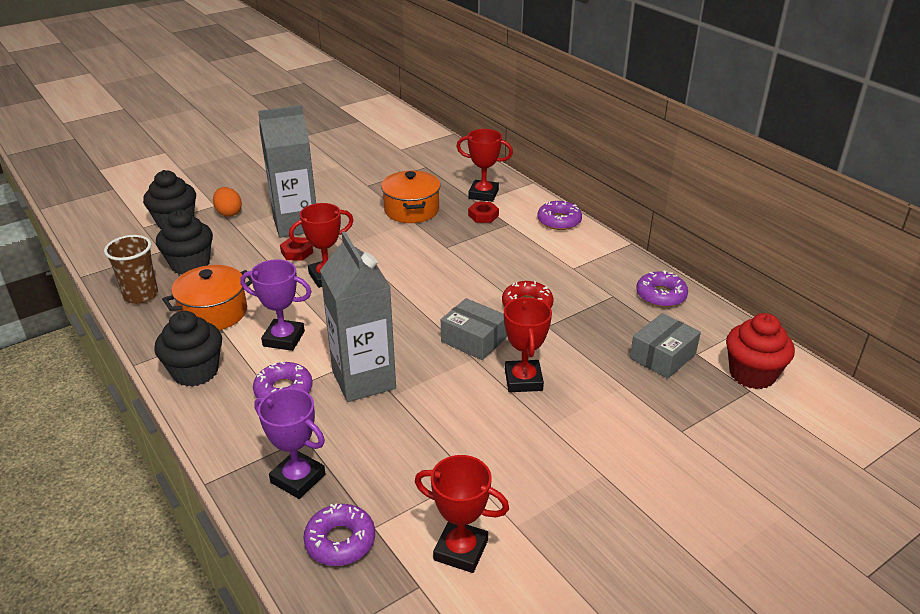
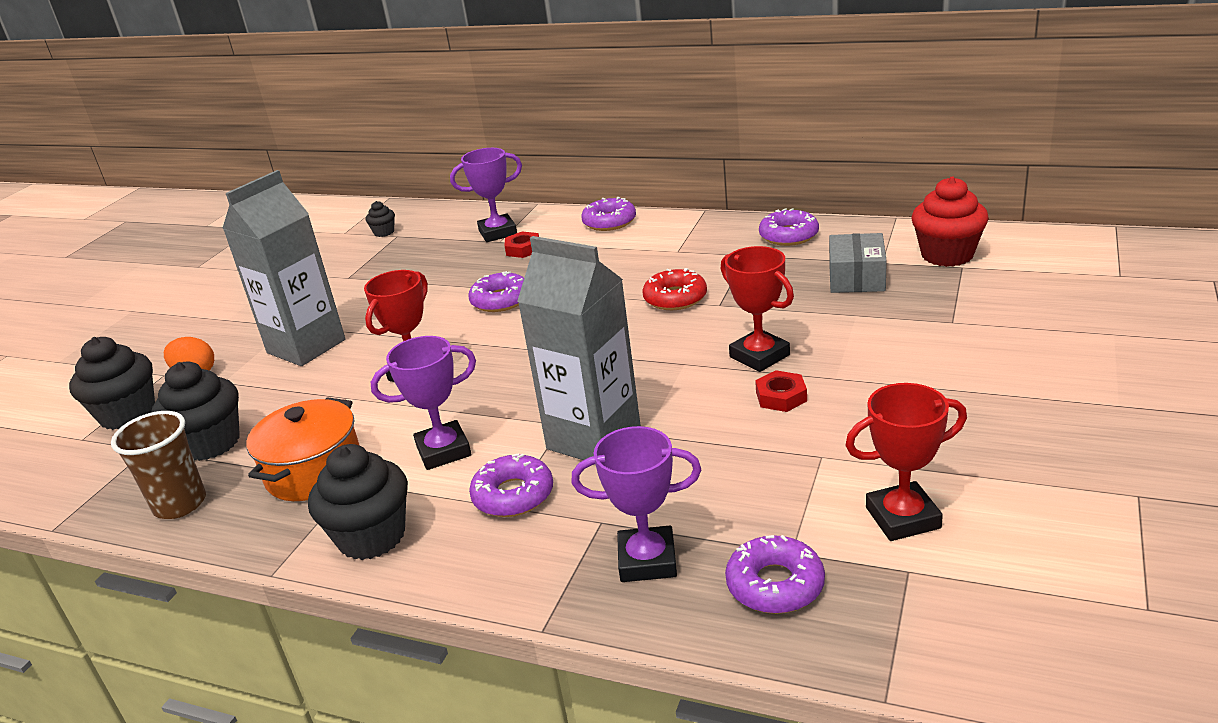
camera: 30 degrees left, 5 degrees down
(297, 252) = (344, 369): red nut -> red nut (781, 396)
(411, 210) = (434, 277): orange pot -> none
(421, 160) = (384, 232): none -> black cupcake
(427, 249) = (501, 300): none -> purple donut
(474, 339) = (662, 349): grey box -> none
(483, 194) = (498, 232): red trophy -> purple trophy

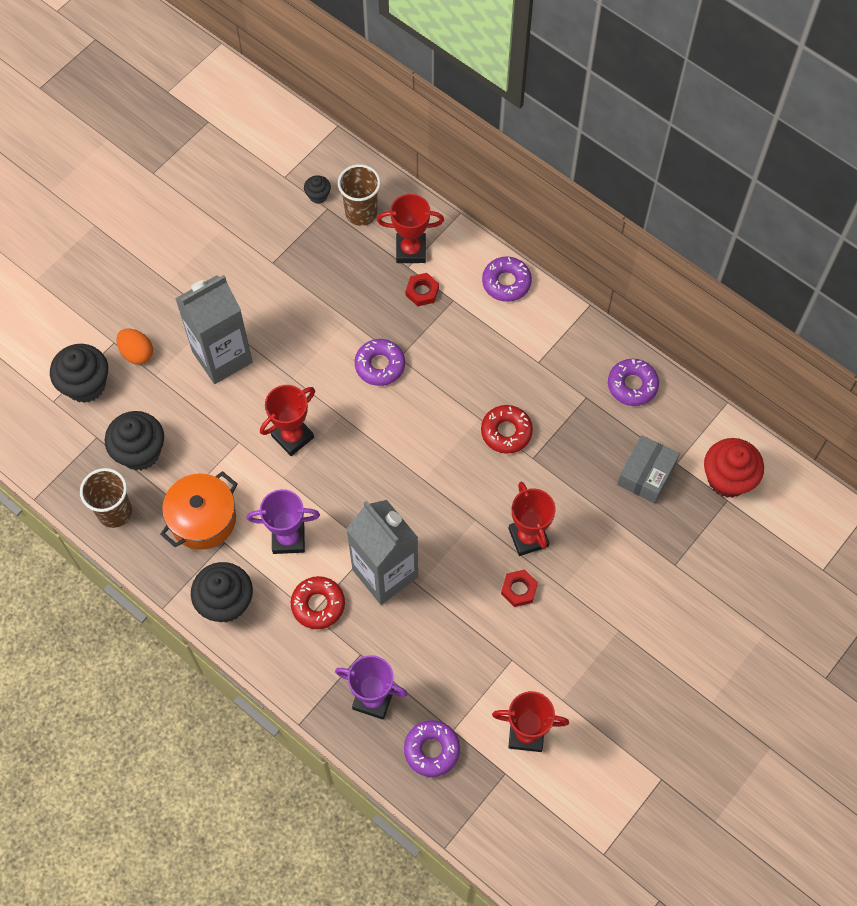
camera: 15 degrees right, 35 degrees up
(434, 229) = (361, 213): none -> brown cup
(498, 232) = (411, 250): purple trophy -> red trophy
(513, 495) = (318, 605): purple donut -> red donut

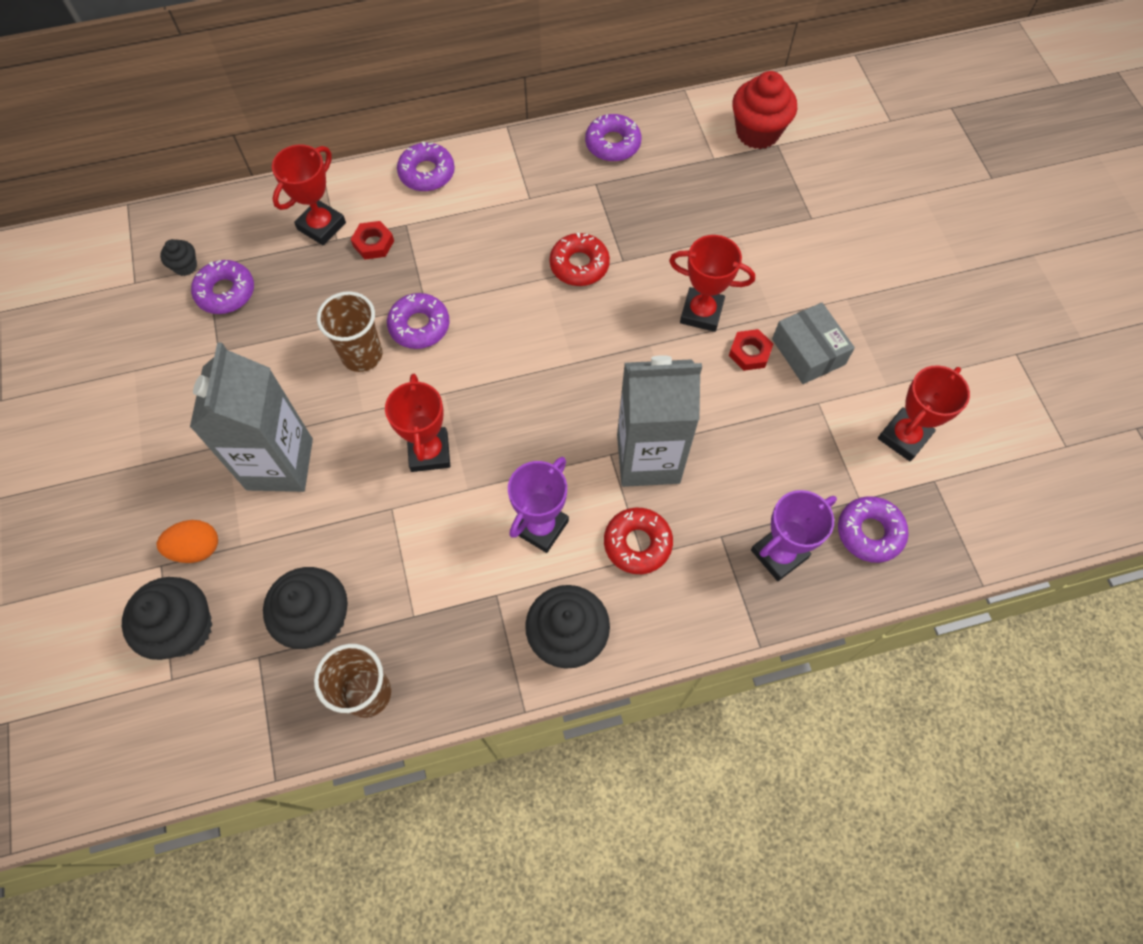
camera: 55 degrees left, 0 degrees up
(203, 519) = (451, 601): orange pot -> none
(317, 233) = (226, 292): none -> purple donut
(361, 213) = (241, 242): brown cup -> brown cup (362, 355)
(646, 474) = (708, 186): grey box -> grey box (808, 352)

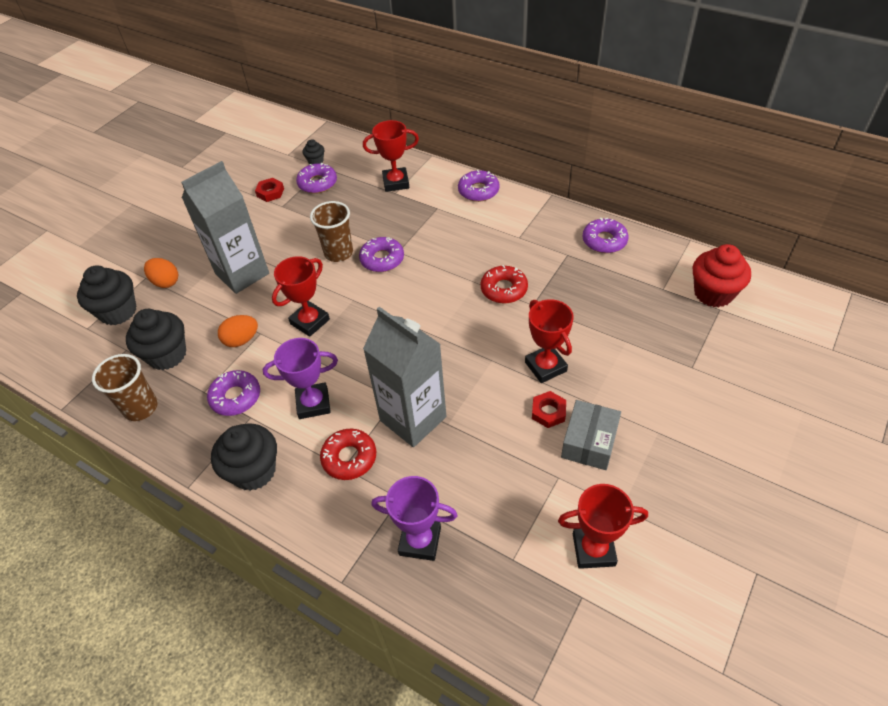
camera: 50 degrees right, 15 degrees down
(373, 243) = (410, 206): red nut -> red nut (270, 192)
(381, 532) = (241, 340): none -> orange egg
(869, 532) = (494, 585): purple donut -> purple donut (236, 397)

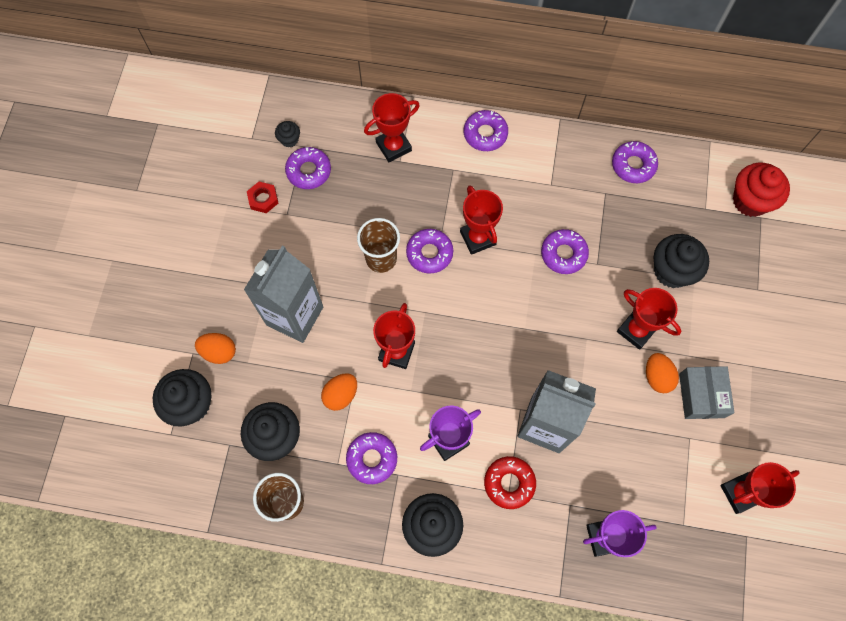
camera: 25 degrees left, 20 degrees up
(431, 259) = (478, 238): none -> red trophy
(504, 289) = (563, 254): red donut -> purple donut
(548, 412) = (657, 377): red nut -> orange egg
(605, 328) = (672, 271): none -> black cupcake

